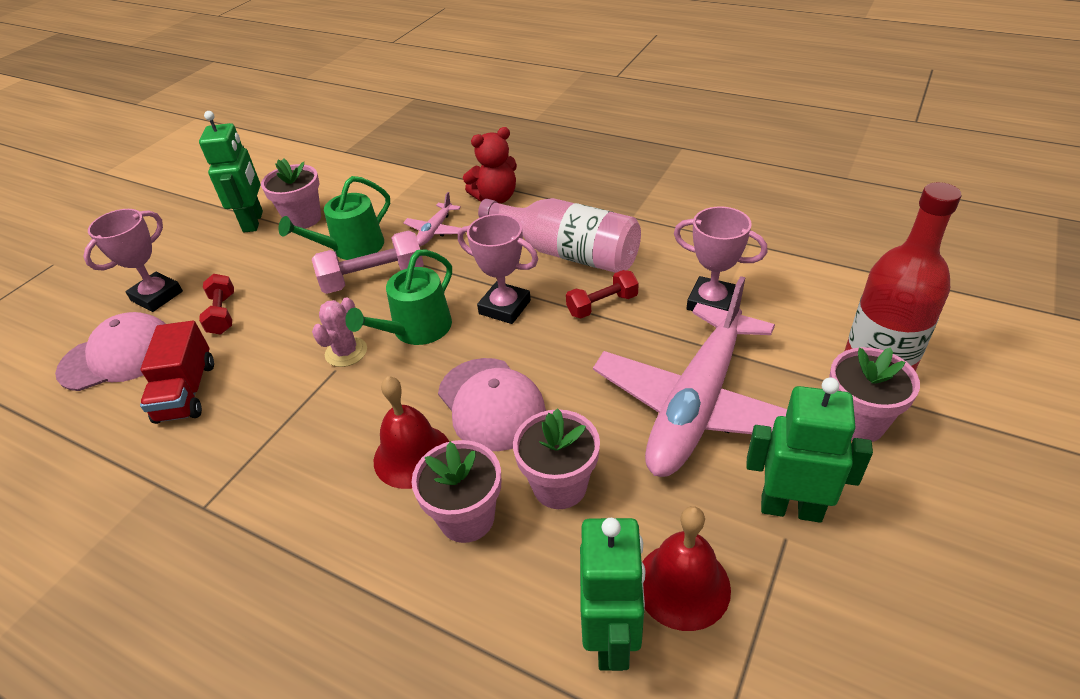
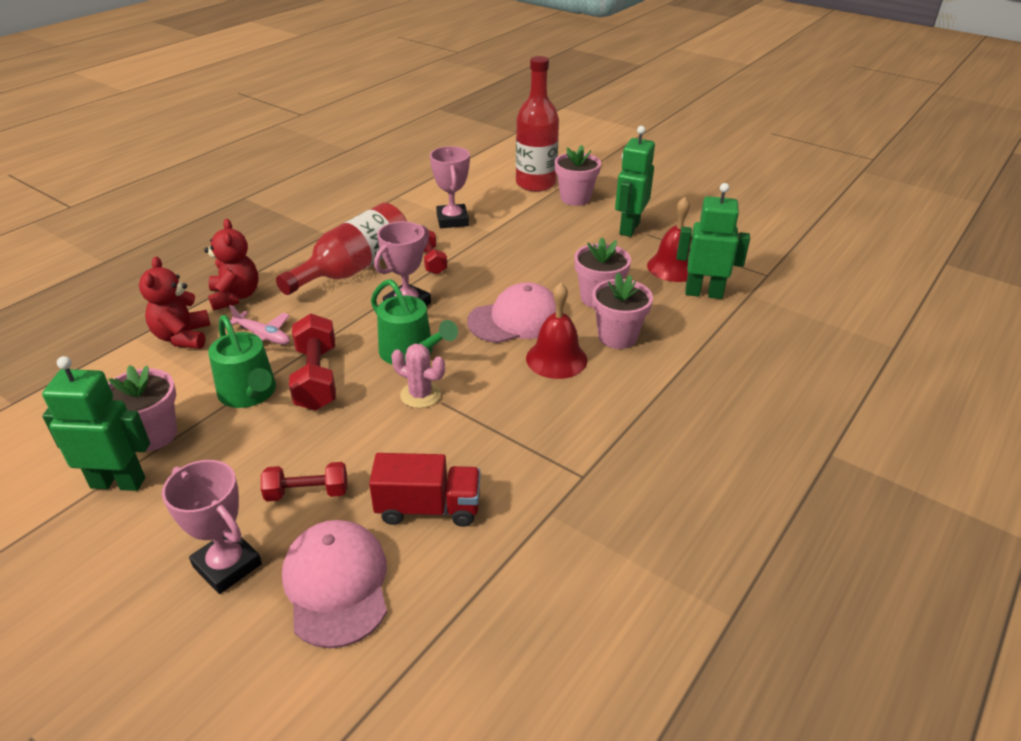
camera: 85 degrees left, 5 degrees down
(373, 278) = (316, 378): pink dumbbell -> red dumbbell
(429, 191) = (183, 337): none -> red teddy bear
(567, 252) = (354, 268): pink bottle -> red bottle
(697, 404) = (545, 241): pink plane -> none
(711, 302) = (452, 220): pink trophy -> pink trophy turned 45 degrees counterclockwise

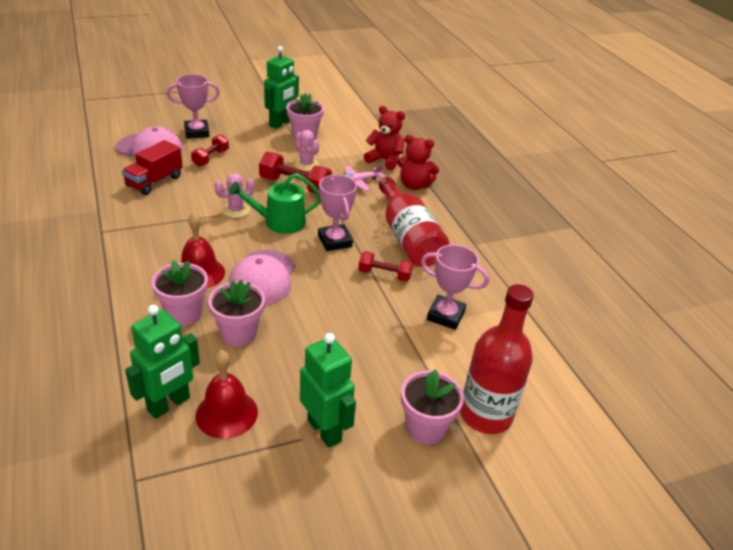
camera: 120 degrees right, 0 degrees up
(249, 393) = (306, 164): green watering can -> pink cactus

